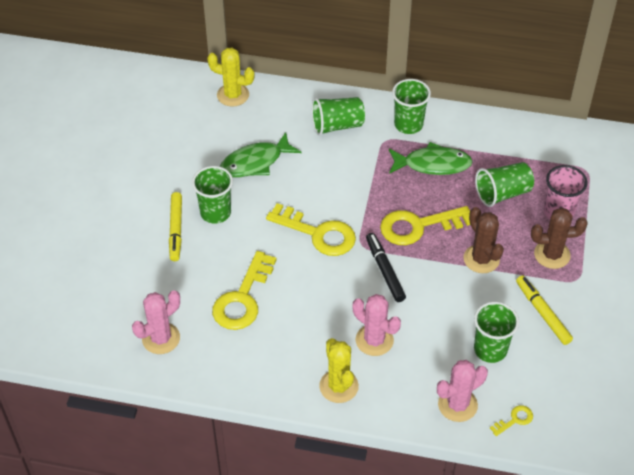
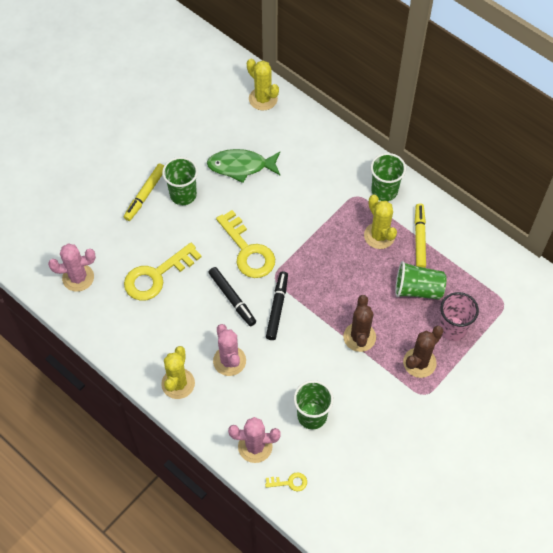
camera: 30 degrees right, 10 degrees up
(335, 283) = (232, 298): none -> black marker
(337, 125) = (326, 164): green cup -> none
(418, 226) = (329, 283): yellow key -> none
(433, 164) = (379, 236): green fish -> yellow cactus
(542, 313) = (375, 408): yellow marker -> yellow marker (419, 238)
(552, 254) = (419, 362): brown cactus -> brown cactus turned 75 degrees counterclockwise

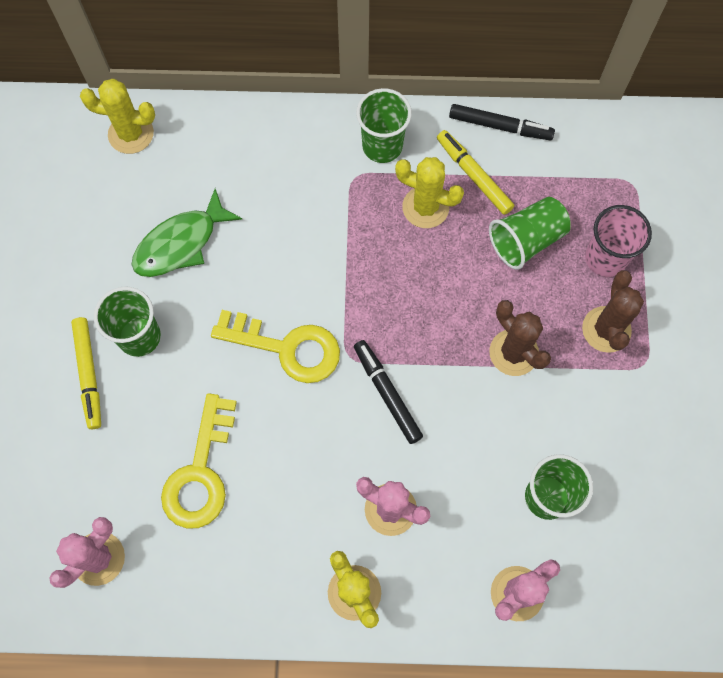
camera: 40 degrees left, 10 degrees up
(232, 298) = (322, 425): black marker -> black marker (500, 126)
(290, 482) = (595, 603): yellow key -> none

